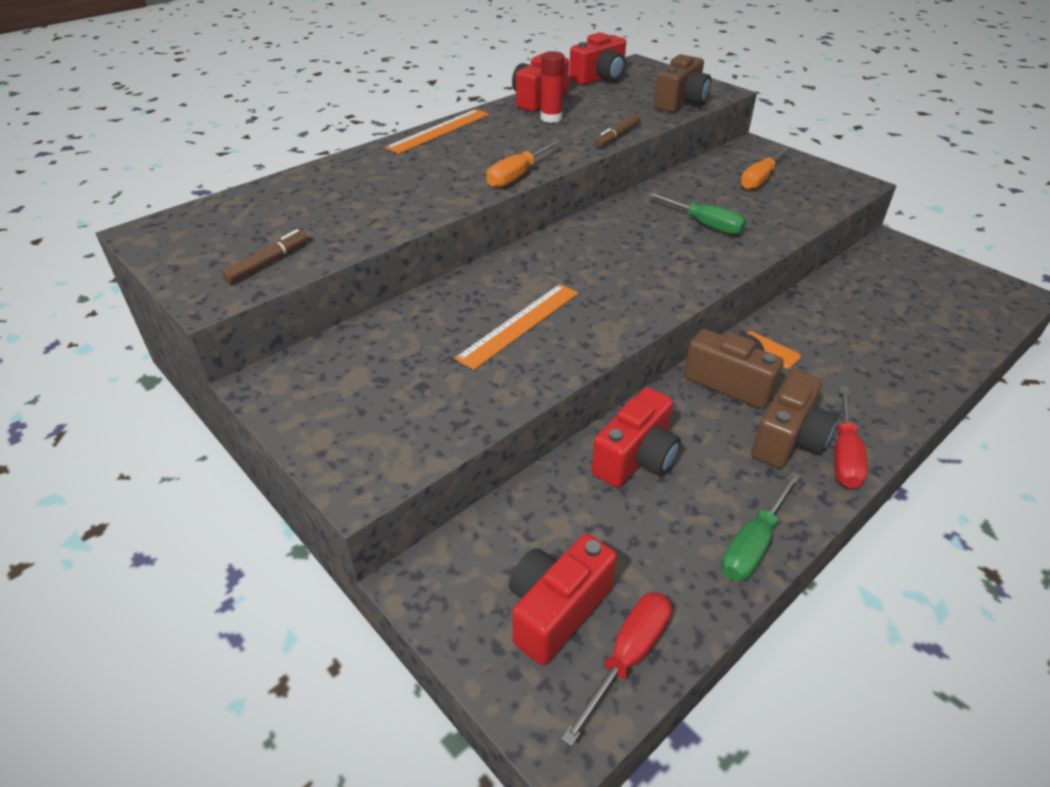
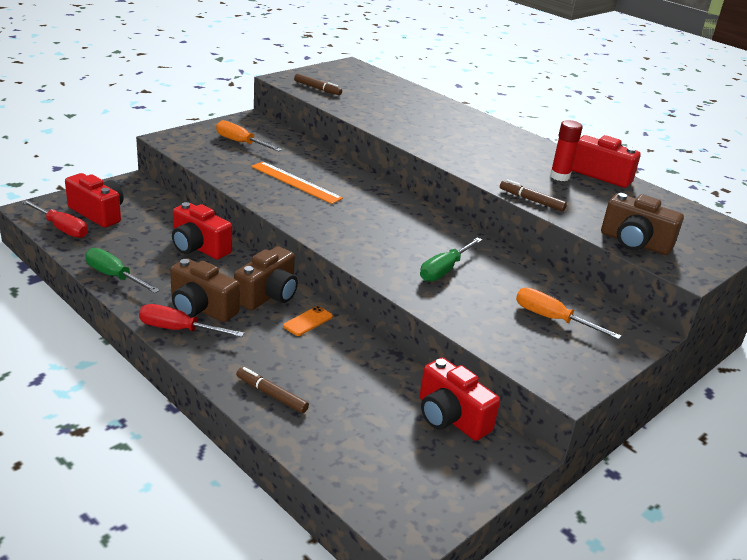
camera: 85 degrees right, 10 degrees down
(439, 131) = (514, 134): orange ruler -> none
(517, 176) = (440, 155): orange screwdriver -> orange screwdriver (241, 143)
(599, 78) = (680, 208): red camera -> red camera (450, 417)
(912, 371) = (271, 395): none -> brown marker

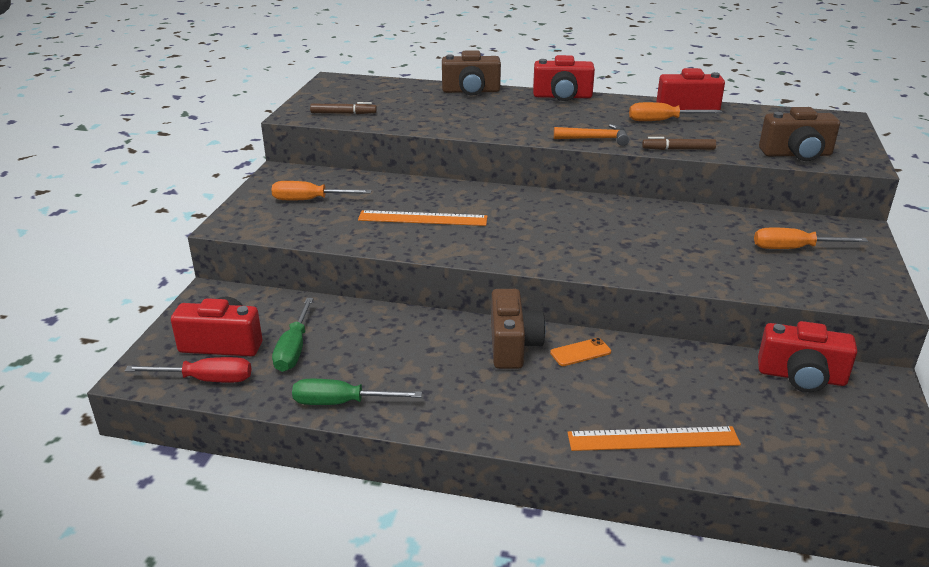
camera: 30 degrees left, 0 degrees up
(178, 329) = (484, 423): red screwdriver -> none
(199, 247) = (381, 330): red camera -> red camera (562, 96)
(201, 308) = (473, 390): brown camera -> brown camera (471, 91)
(271, 395) = (653, 439): brown marker -> orange ruler
(308, 321) = (580, 352): orange phone -> orange phone turned 60 degrees clockwise
(444, 270) = (663, 245): green screwdriver -> green screwdriver (294, 349)
(475, 169) = (595, 139): none -> orange hammer
(559, 176) = (662, 121): red glue stick -> orange screwdriver

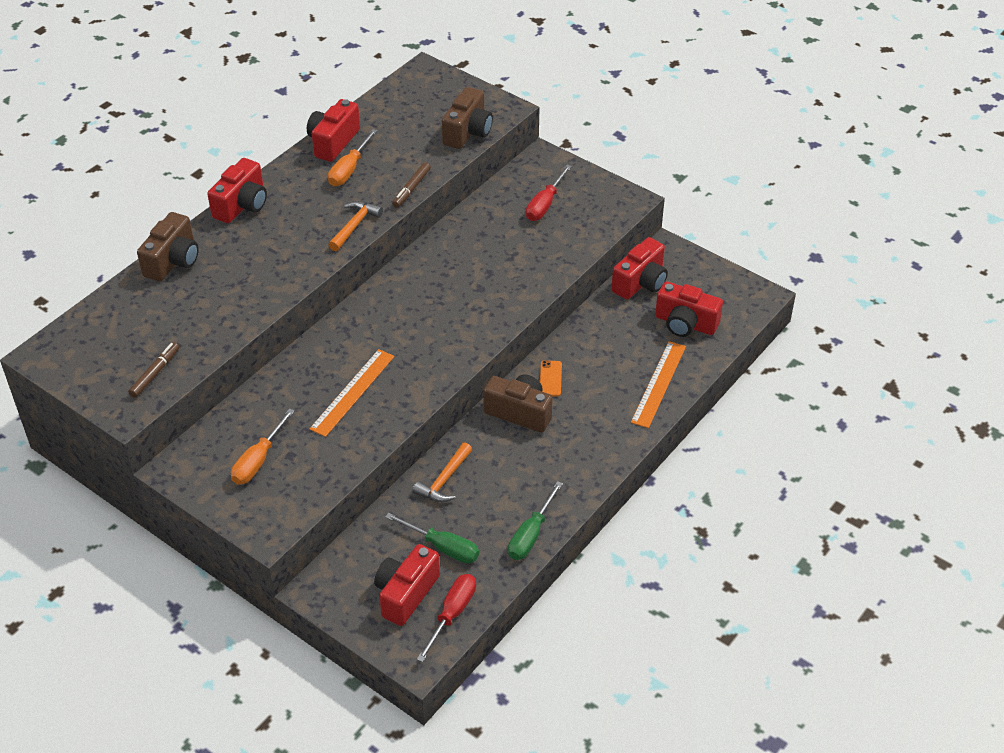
camera: 65 degrees left, 15 degrees up
(384, 325) = (444, 480): none -> orange hammer
(779, 433) = (685, 323): none -> red camera
(794, 249) = (545, 204): orange screwdriver -> red screwdriver

